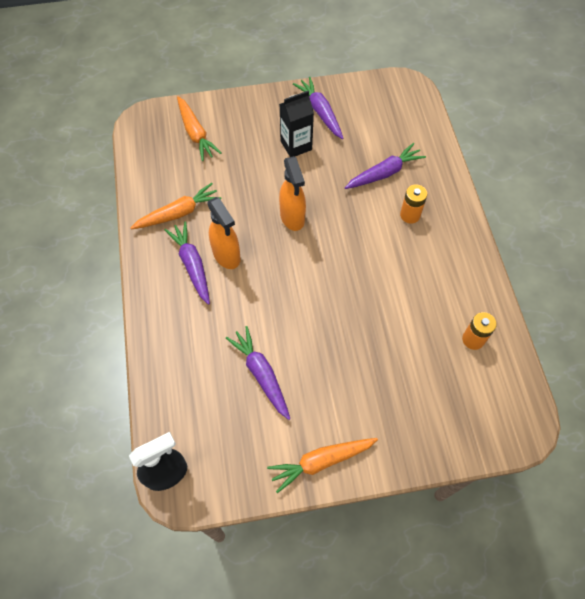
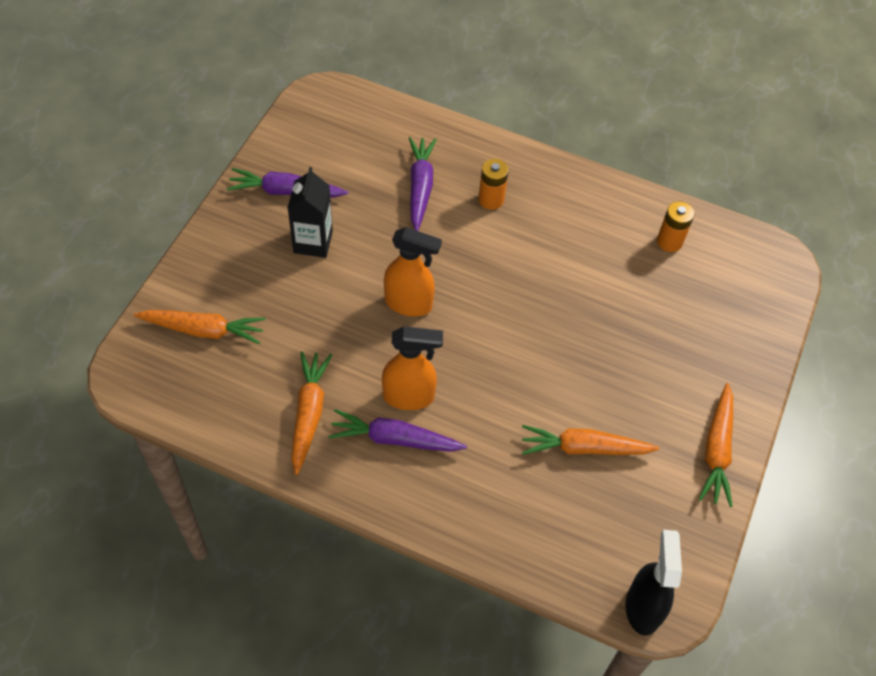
camera: 60 degrees left, 5 degrees down
(261, 374) = (584, 448): purple carrot -> orange carrot

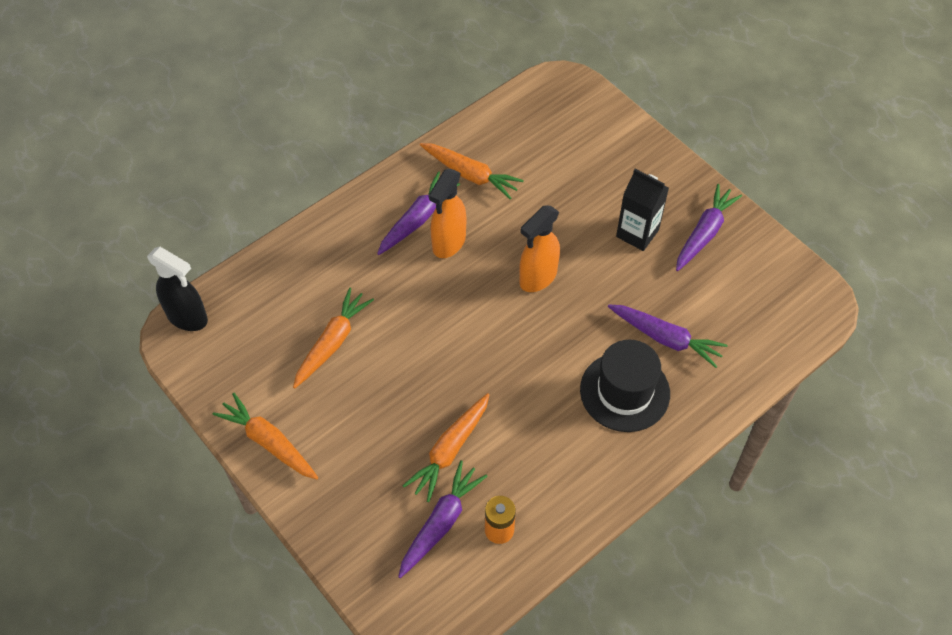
camera: 120 degrees right, 0 degrees up
(203, 330) = (582, 135): orange carrot -> orange carrot (450, 450)
(491, 199) = (624, 391): orange battery -> black hat
(692, 283) = (440, 523): none -> purple carrot

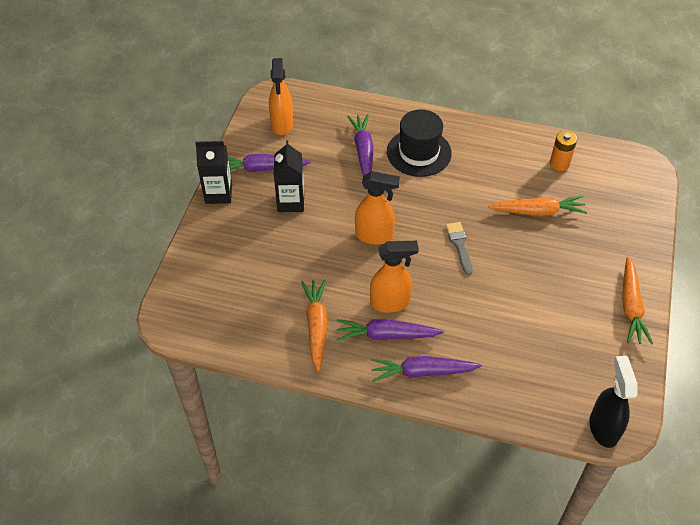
camera: 125 degrees left, 5 degrees down
(332, 342) = (531, 320): orange carrot -> none
(440, 523) = (583, 190): purple carrot -> purple carrot (422, 372)
(467, 343) = (459, 245): none -> grey brush
(693, 181) = (218, 193): none -> black carton
(763, 285) = (282, 124): none -> orange spray bottle

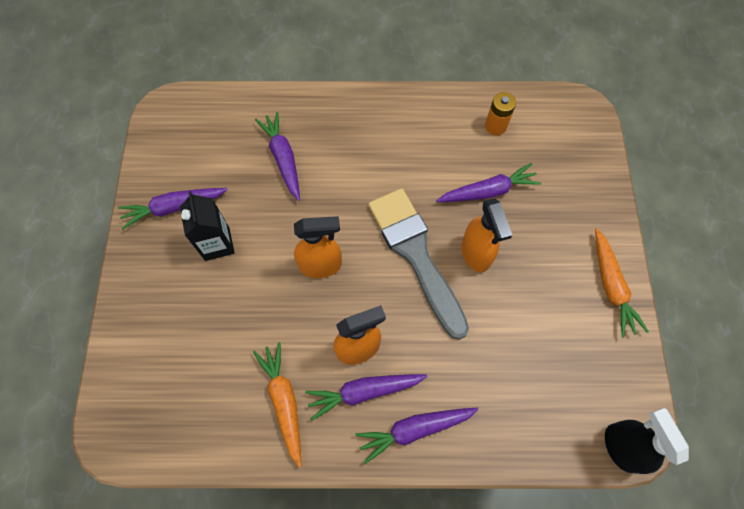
camera: 15 degrees left, 15 degrees up
(218, 193) = (131, 253): black carton -> none
(282, 124) = (184, 144): orange spray bottle -> orange spray bottle (476, 254)
(419, 152) = (344, 146): black hat -> none
(459, 245) = (415, 254): grey brush -> grey brush, size x2.32
(538, 211) = (488, 191): orange carrot -> purple carrot

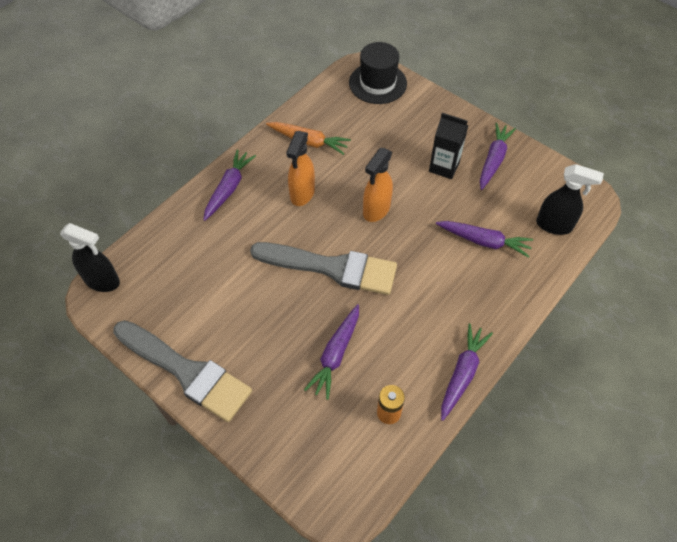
camera: 130 degrees right, 10 degrees down
(132, 399) = (377, 83): none -> black hat
(221, 119) = (554, 225): none -> black spray bottle
(364, 392) = (274, 180): purple carrot -> purple carrot (462, 374)
(476, 254) = (296, 304): orange spray bottle -> none
(611, 286) = (186, 372): orange carrot -> grey brush

